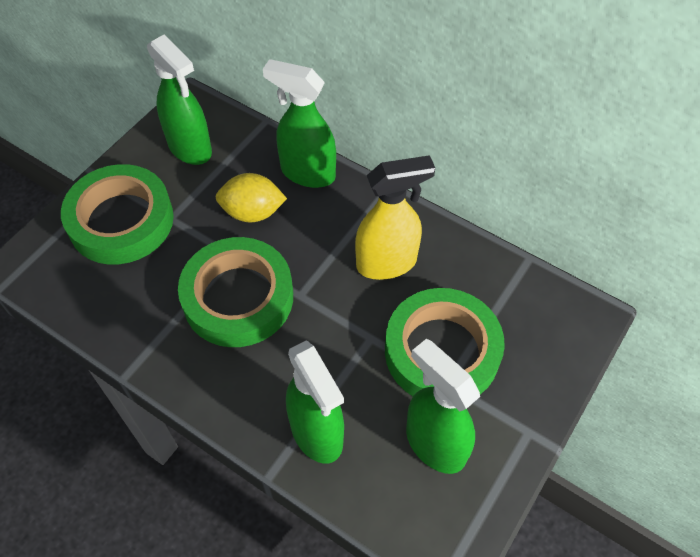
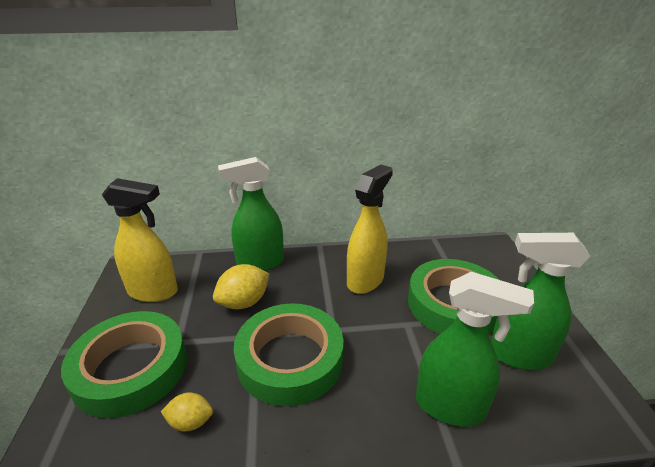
camera: 40 degrees left, 25 degrees down
(127, 298) = (190, 422): none -> yellow lemon
(190, 148) = (153, 292): green spray bottle -> yellow spray bottle

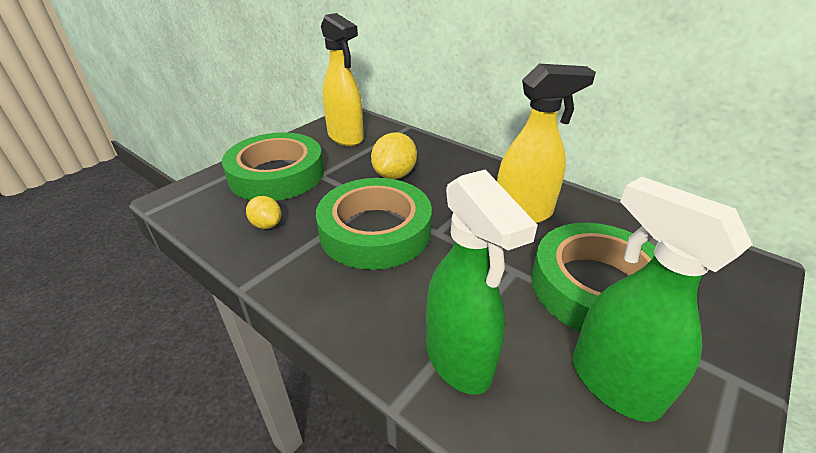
camera: 45 degrees right, 5 degrees up
(244, 302) = (394, 175): yellow lemon -> yellow lemon turned 75 degrees counterclockwise
(259, 263) = (443, 154): green spray bottle -> none

